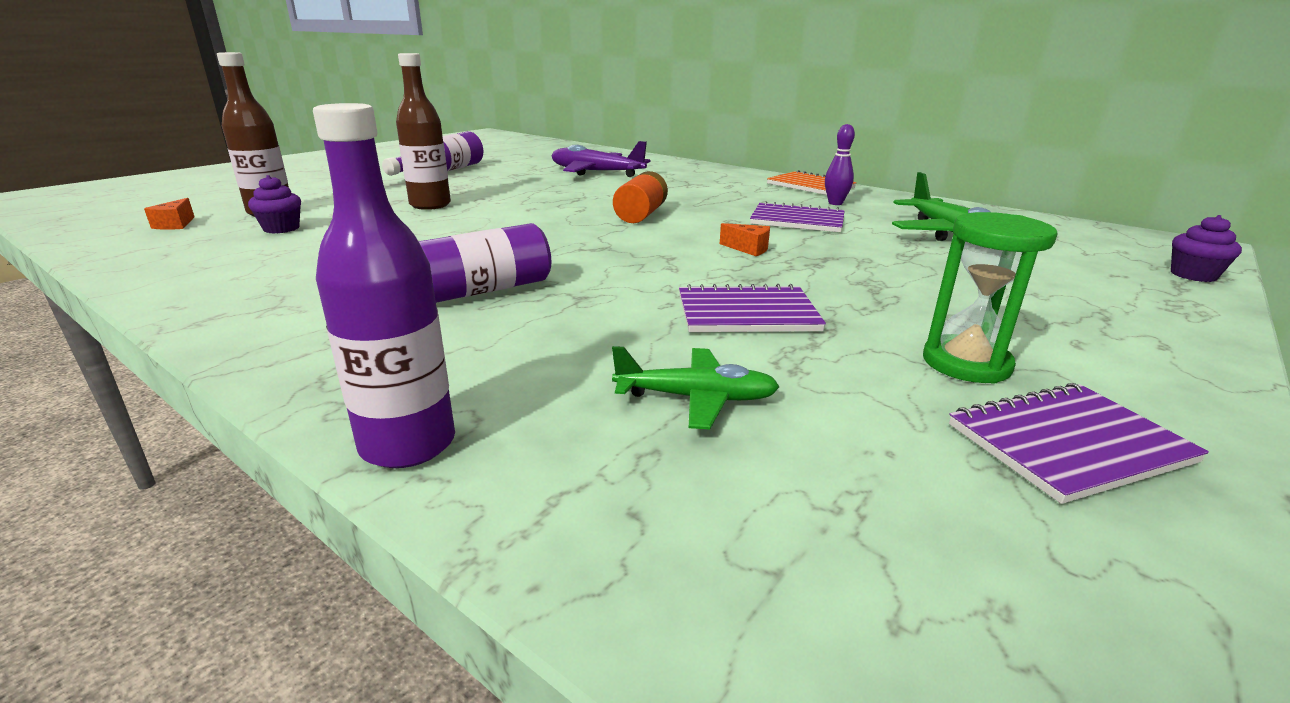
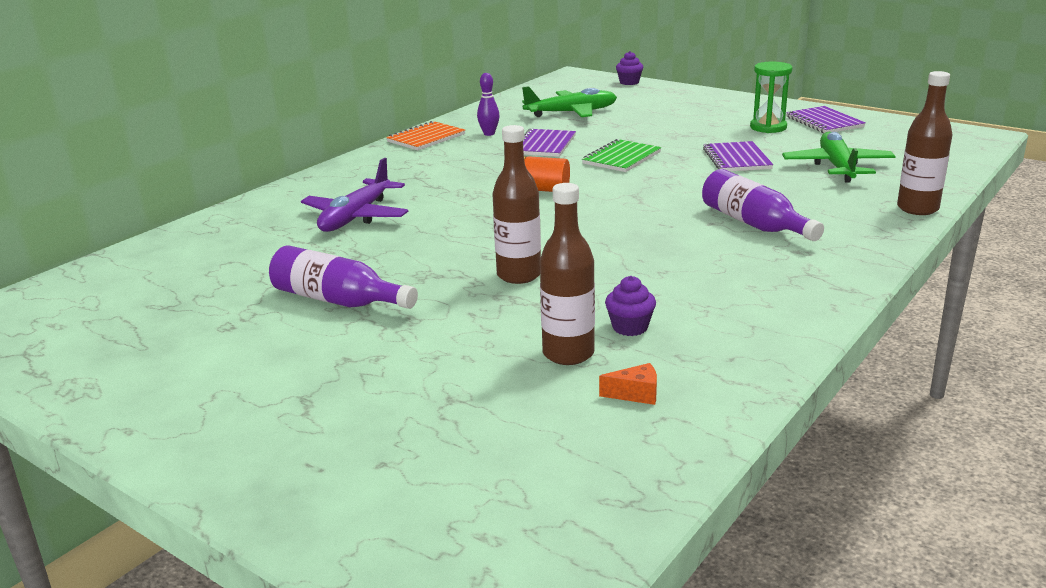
camera: 90 degrees left, 0 degrees up
(408, 444) = (917, 208): purple bottle -> brown bottle
(696, 398) = (837, 167): green plane -> green plane, size x1.62
(748, 249) = (621, 158): orange cheese -> green notebook

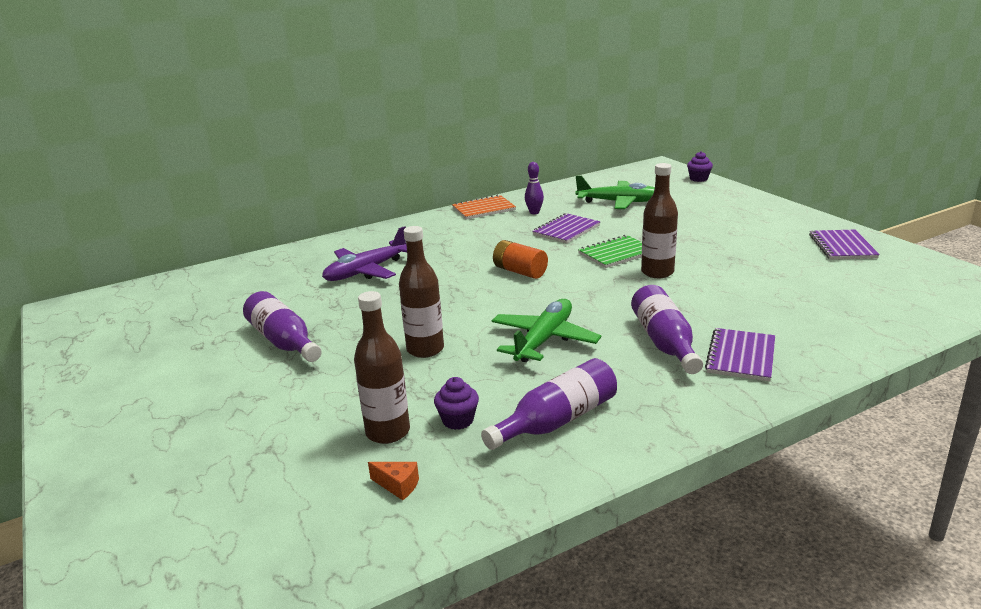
camera: 25 degrees right, 0 degrees up
(728, 306) = (557, 421): none -> purple bottle
(736, 159) = (716, 272): purple notebook -> purple notebook (741, 356)
(768, 127) = (780, 244): green hourglass -> none
(837, 167) = (805, 297): green plane -> green plane (544, 340)
(917, 208) = (841, 359): brown bottle -> brown bottle (657, 272)

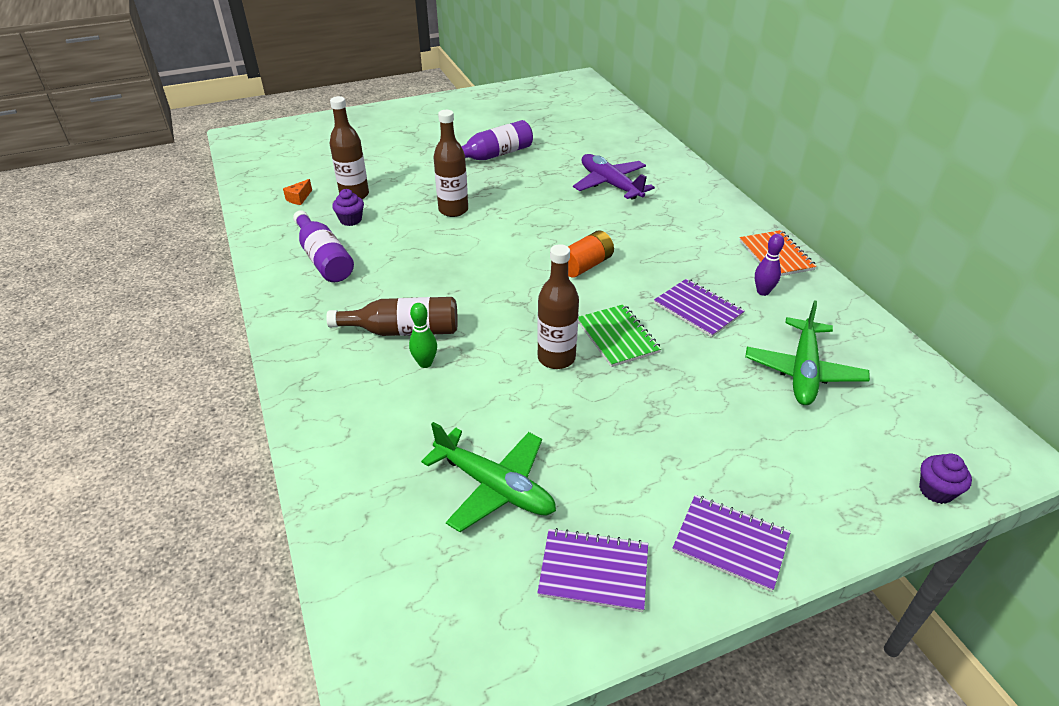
camera: 95 degrees right, 15 degrees up
(544, 340) = (441, 265): green plane -> green plane (494, 487)
(664, 342) = (403, 331): purple bottle -> brown bottle
(703, 324) = (425, 363): none -> green bowling pin
(741, 356) = (355, 372): purple notebook -> purple notebook (730, 543)

